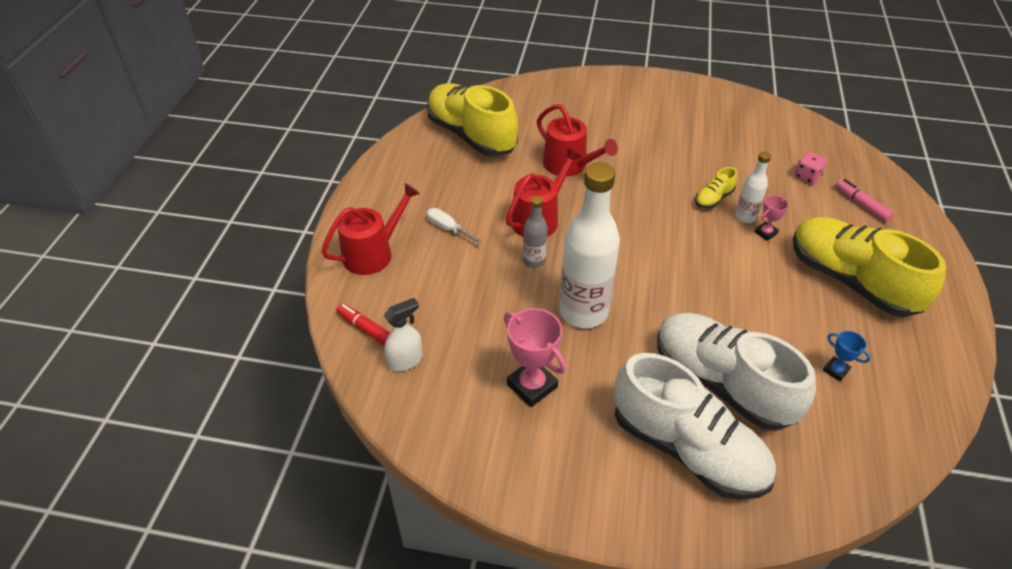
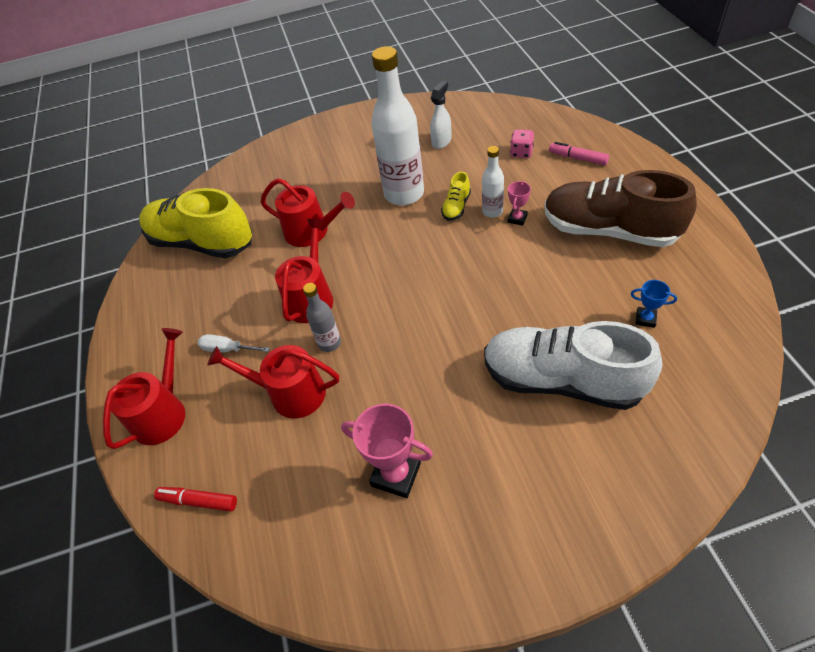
camera: 20 degrees left, 5 degrees up
(405, 360) = (257, 514): white spray bottle -> white spray bottle (441, 141)
(480, 285) = (291, 393): none -> red watering can
(583, 312) = (403, 372): white bottle -> white bottle (404, 194)
(687, 449) = (570, 462): white shoe -> none
(850, 281) = (609, 230): yellow shoe -> brown shoe

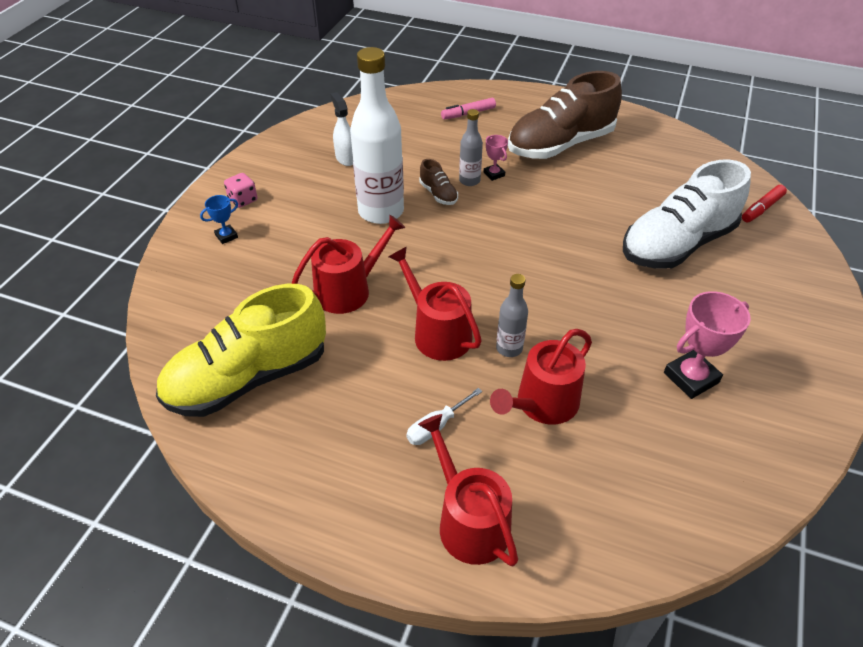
camera: 60 degrees left, 5 degrees down
(198, 501) = (612, 536): red marker -> red marker (762, 208)
(456, 207) = (438, 194): yellow shoe -> brown shoe
(492, 211) = (469, 181): white bottle -> grey bottle
(521, 152) = (423, 131): pink dice -> pink dice (243, 200)
(645, 319) = (659, 179): blue trophy -> blue trophy (226, 236)

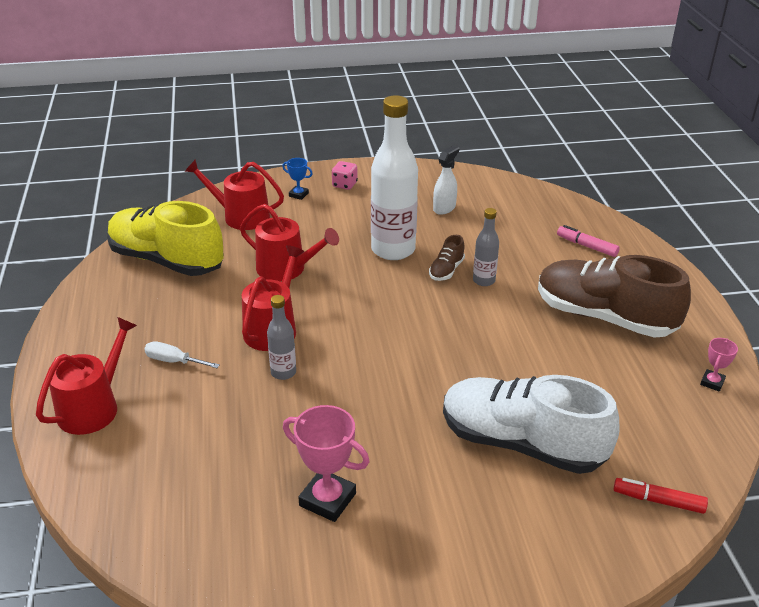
camera: 60 degrees right, 10 degrees down
(494, 174) = (509, 291): pink trophy -> pink trophy (712, 382)
(542, 404) = (232, 411): red watering can -> red watering can (241, 216)

